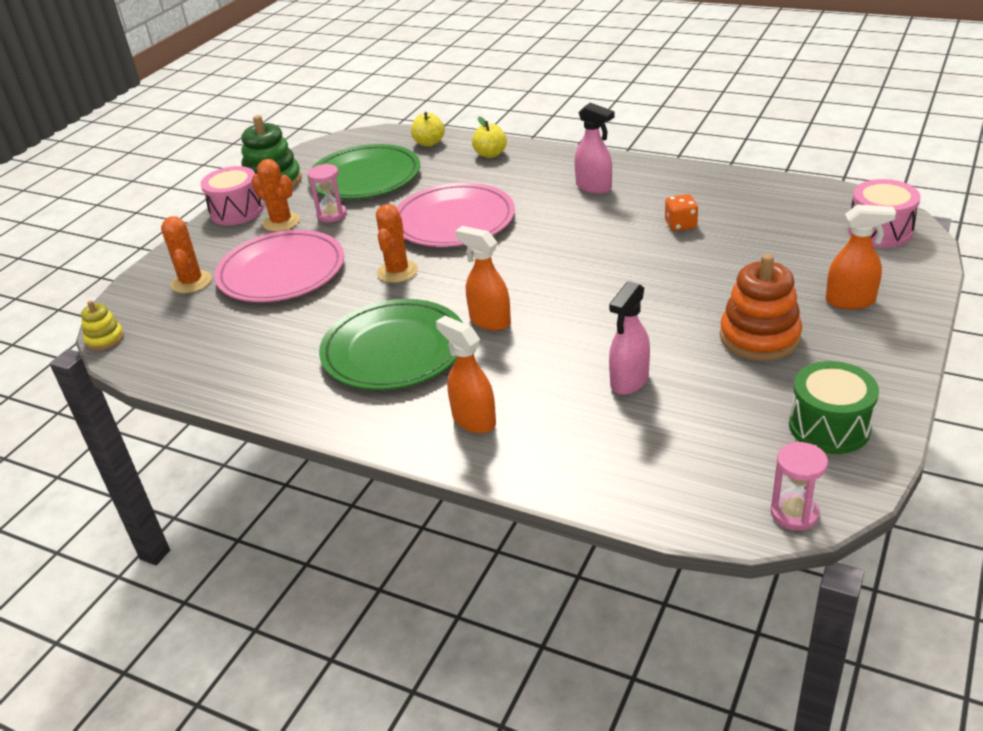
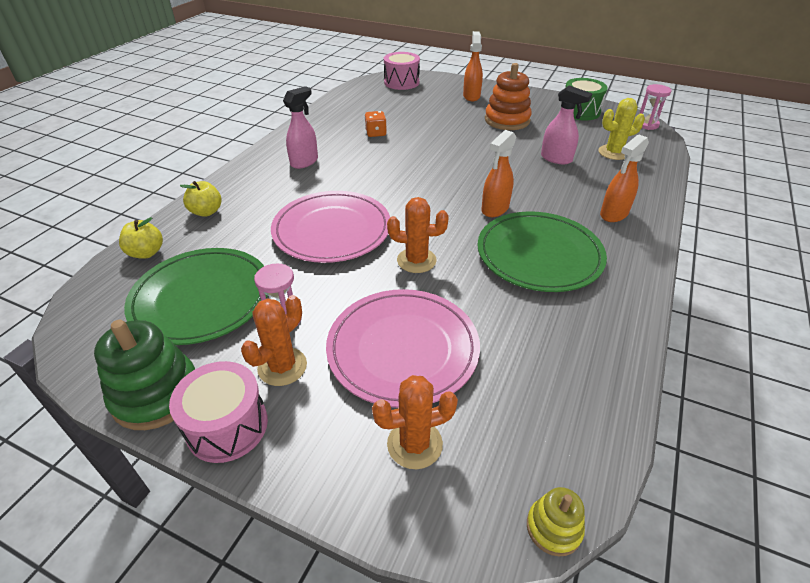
camera: 95 degrees left, 5 degrees up
(660, 447) = (613, 153): none -> yellow cactus

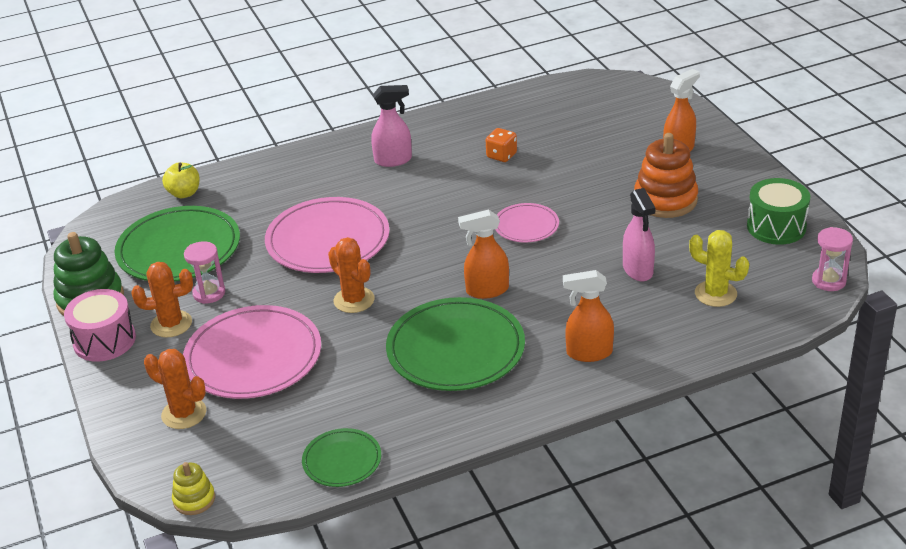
camera: 45 degrees right, 5 degrees down
(206, 212) = (260, 176): yellow apple -> none
(401, 82) = (627, 97): pink drum -> none
(455, 163) = (526, 226): none -> pink plate
(604, 387) = (342, 461): none -> green plate

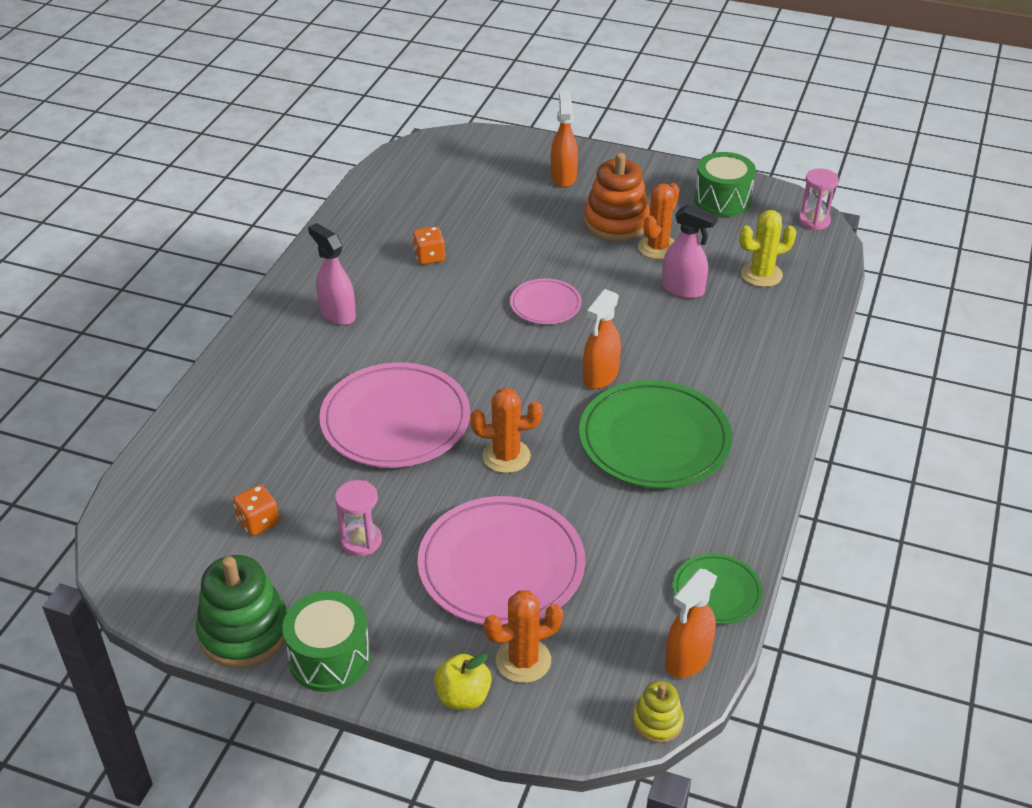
camera: 50 degrees left, 5 degrees up
(104, 340) = (329, 657): pink drum -> green drum
(171, 324) = (372, 594): orange cactus -> orange cactus (658, 247)
(179, 249) = (258, 522): green plate -> orange dice
(184, 193) = (169, 466): yellow apple -> yellow apple (463, 697)
(393, 160) = (337, 314): pink spray bottle -> pink spray bottle turned 75 degrees counterclockwise
(588, 353) = (750, 375): orange spray bottle -> orange spray bottle (687, 659)

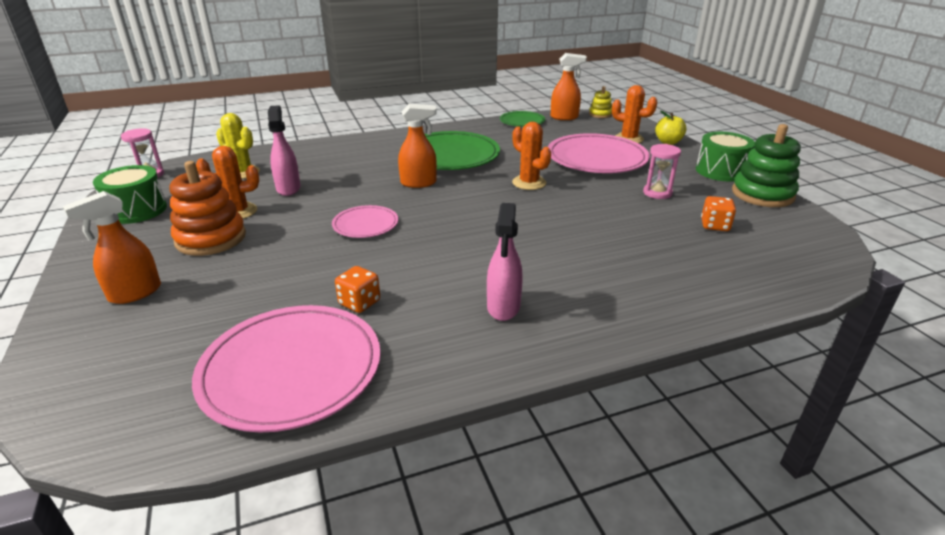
camera: 130 degrees left, 10 degrees down
(395, 420) = (564, 224): pink plate -> pink plate (291, 370)

